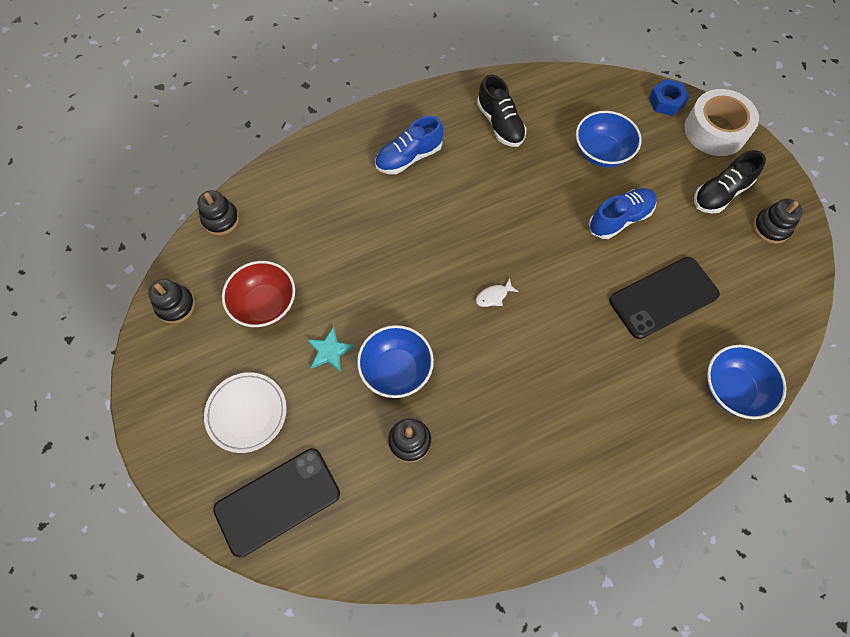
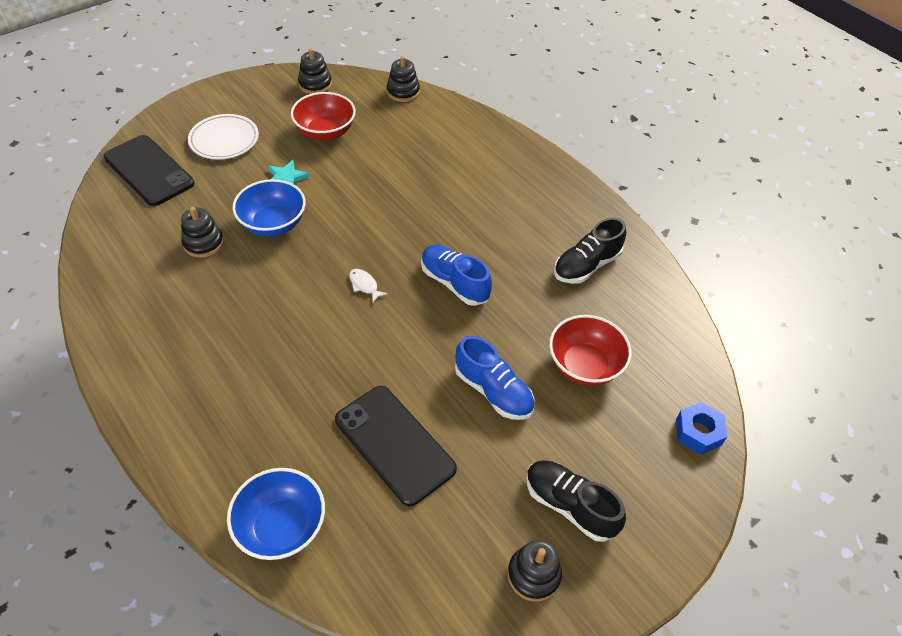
camera: 75 degrees right, 15 degrees down
(409, 157) = (513, 199): blue shoe -> blue shoe (454, 283)
(601, 153) = (584, 365): blue bowl -> red bowl
(715, 130) = (675, 496): white tape -> none

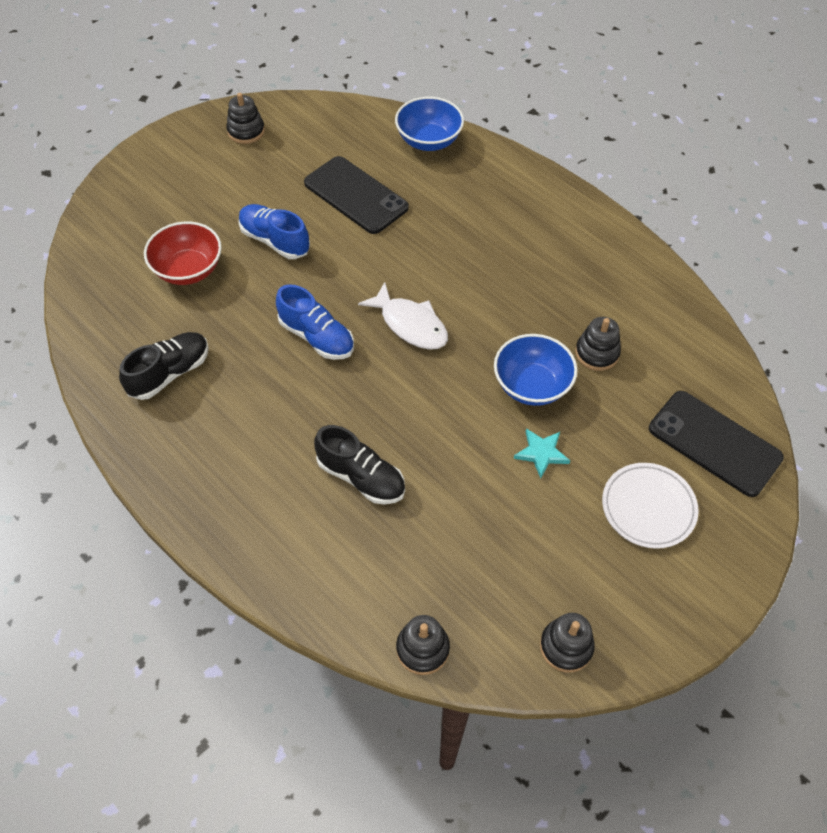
camera: 175 degrees right, 5 degrees up
(325, 132) = (517, 541): red bowl -> none
(364, 285) = (410, 324): white fish -> white fish, size x2.03
(569, 506) = (215, 170): black shoe -> black shoe (361, 477)
(698, 432) = (97, 226): blue nut -> none

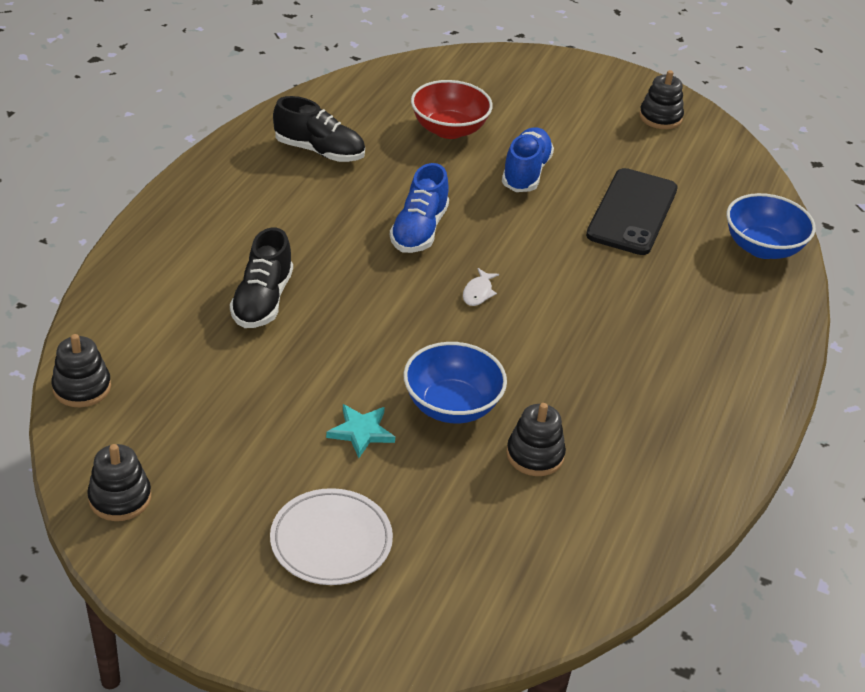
camera: 65 degrees right, 15 degrees down
(410, 324) = (478, 292): white fish -> white fish, size x0.49
(714, 443) = (460, 593): black phone -> none

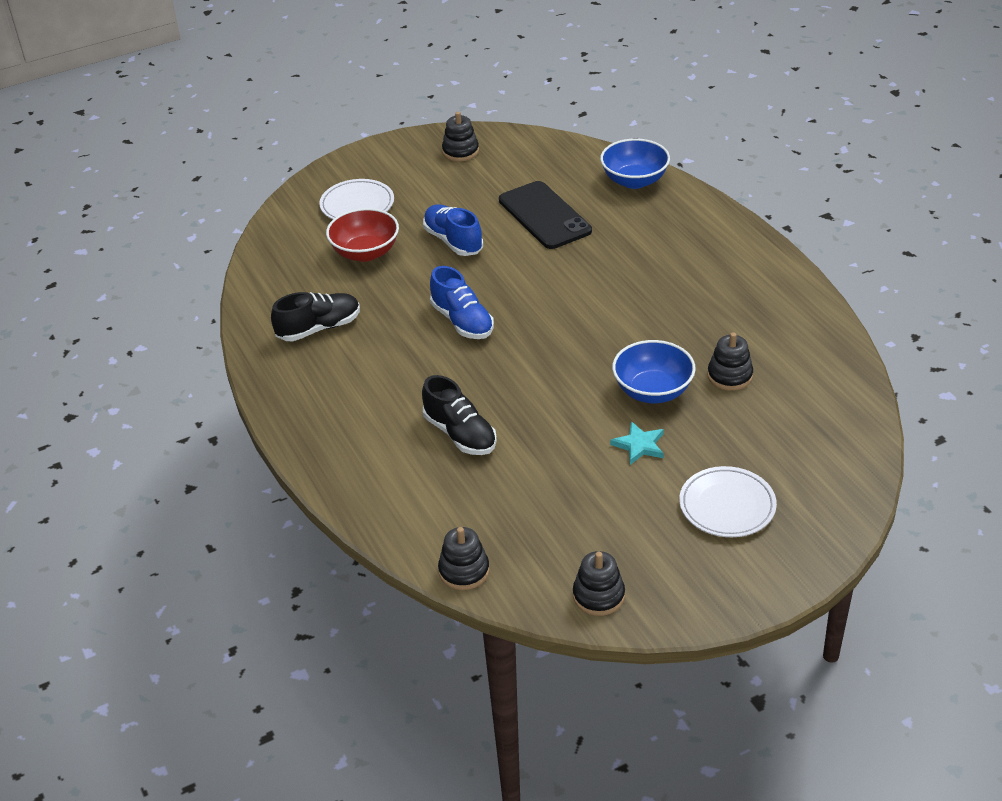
camera: 45 degrees left, 0 degrees up
(478, 292) = (555, 325): white fish -> none
(508, 94) = (357, 205): none -> white plate

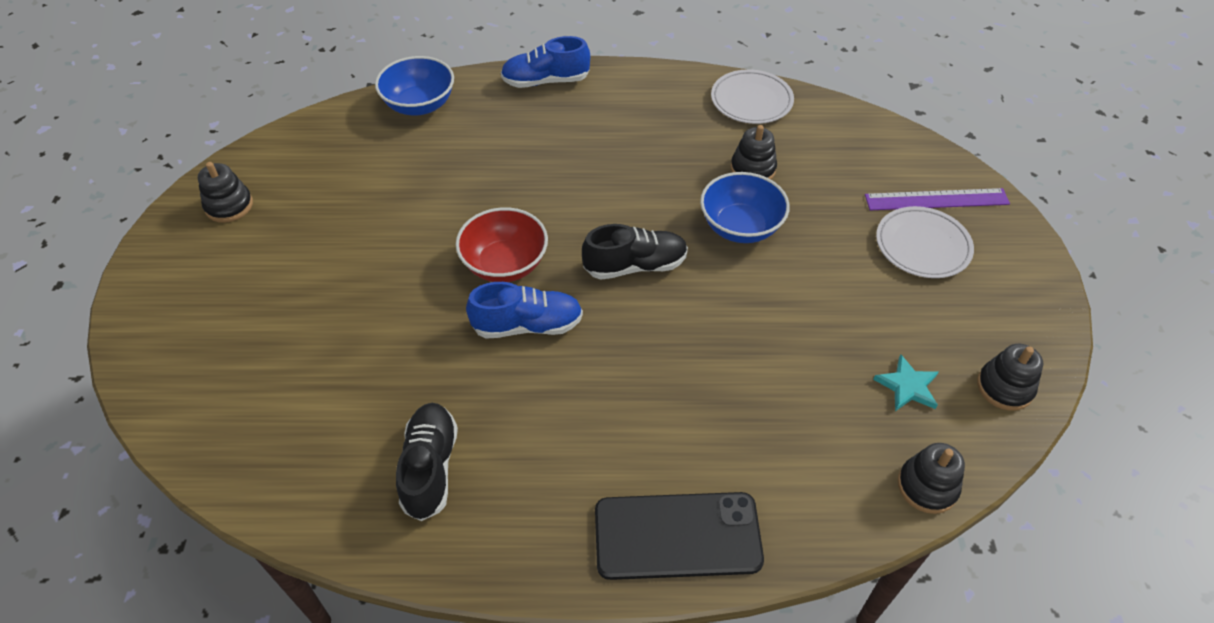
camera: 65 degrees left, 10 degrees up
(357, 205) = (227, 336): white plate -> white plate (751, 100)
(365, 252) = (327, 364): red bowl -> red bowl (505, 264)
(453, 241) = (383, 277): blue shoe -> blue shoe (546, 81)
(460, 434) = (711, 403): black shoe -> black shoe (635, 266)
(544, 216) = (410, 188): black phone -> black phone (677, 536)
(639, 445) = (811, 269): turquoise star -> turquoise star (907, 386)
(798, 500) = (936, 199): none -> purple ruler

